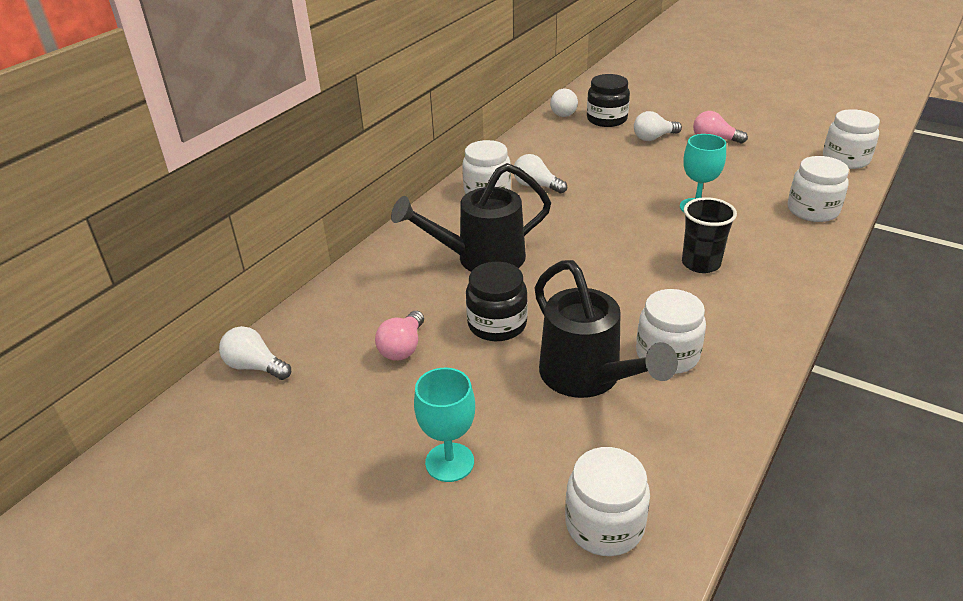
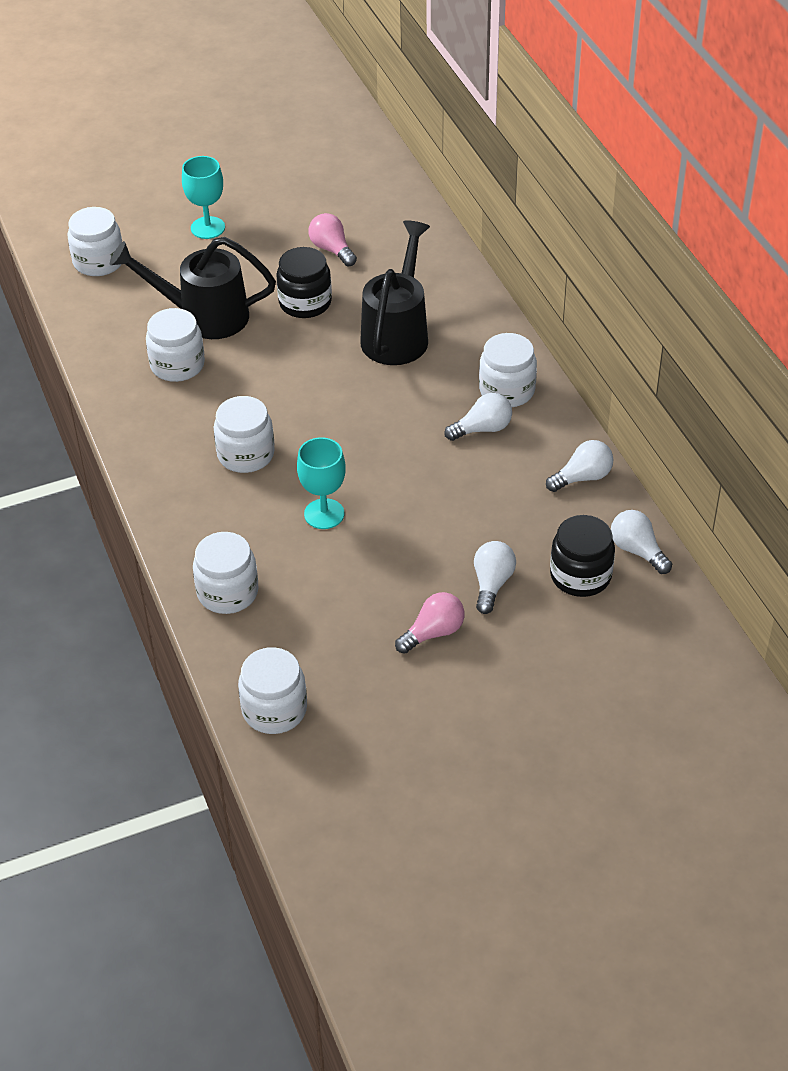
camera: 125 degrees right, 10 degrees up
(255, 367) = (386, 182): white light bulb -> white light bulb (582, 477)
(701, 263) = (246, 454): black cup -> white jar

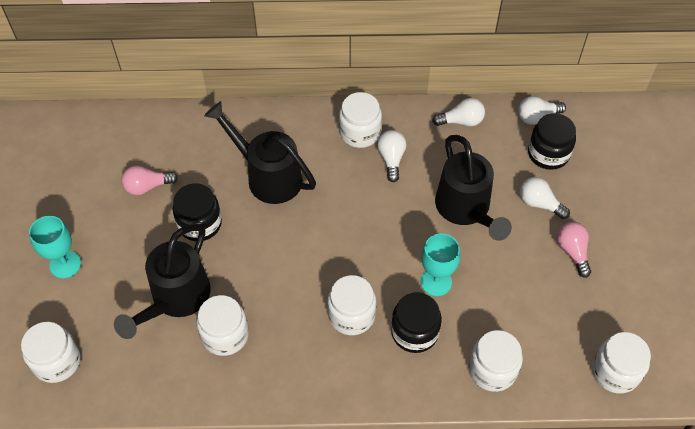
camera: 70 degrees left, 10 degrees up
(247, 512) = (414, 332): none -> black jar
(444, 515) = (466, 209): none -> black watering can
(582, 477) = (461, 121): white light bulb -> white light bulb turned 90 degrees clockwise

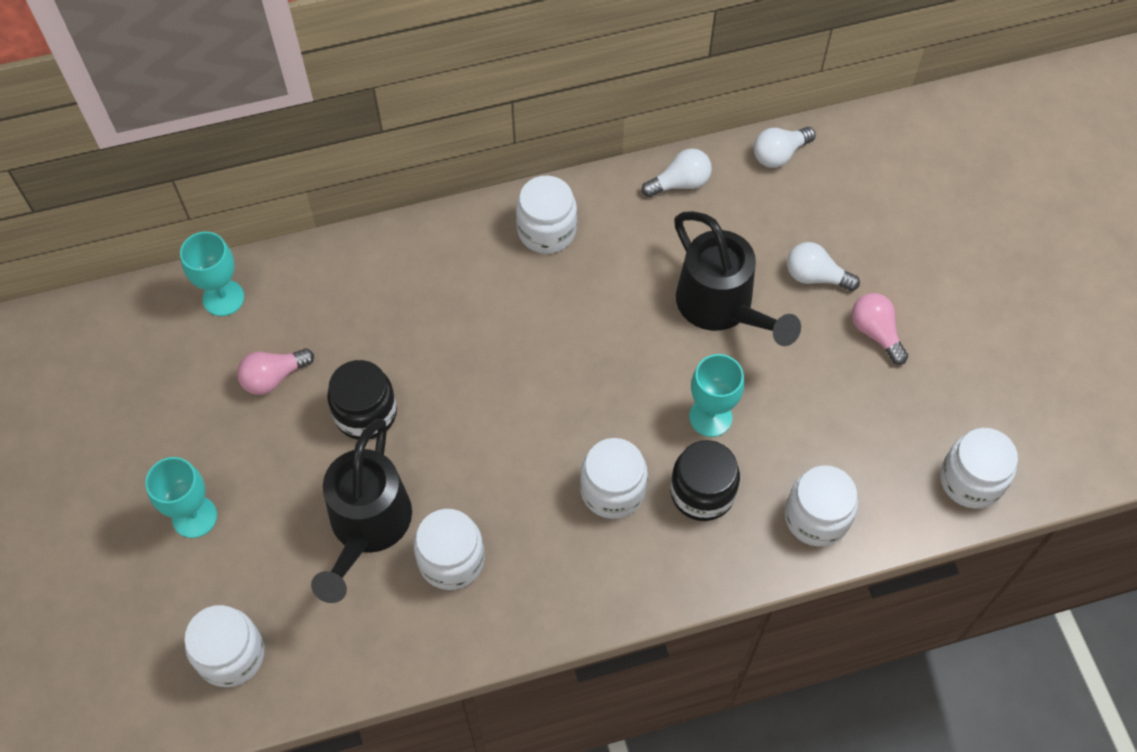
camera: 15 degrees left, 5 degrees up
(132, 129) = (223, 298): none -> turquoise goblet
(268, 176) = (439, 323): black watering can -> none
(391, 159) = (601, 259): white light bulb -> none
(548, 154) = (808, 203): black jar -> none

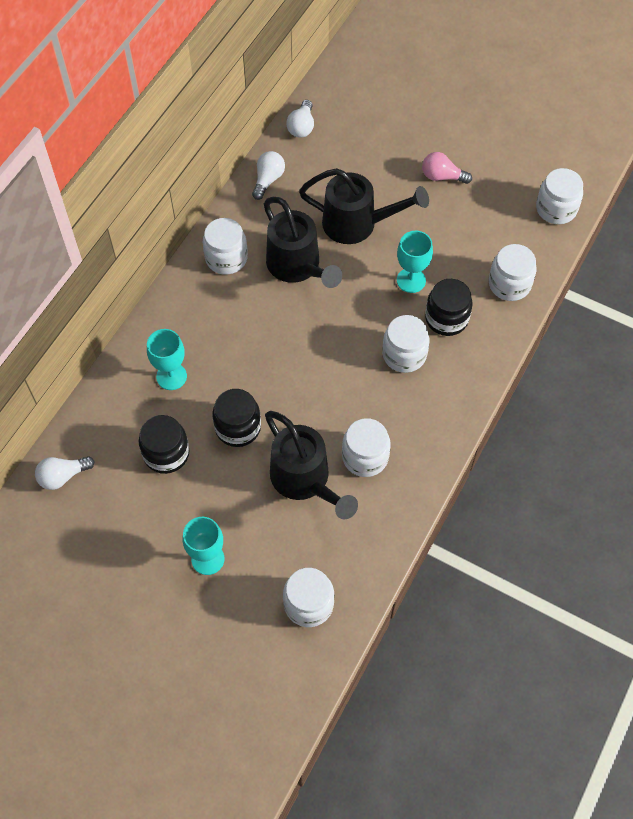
camera: 45 degrees left, 0 degrees up
(223, 298) = (87, 439): turquoise goblet -> turquoise goblet (171, 376)
(273, 377) = (166, 453): pink light bulb -> black jar
(607, 300) = (297, 267): none -> black watering can
(815, 276) = (385, 172): white light bulb -> white light bulb (63, 476)

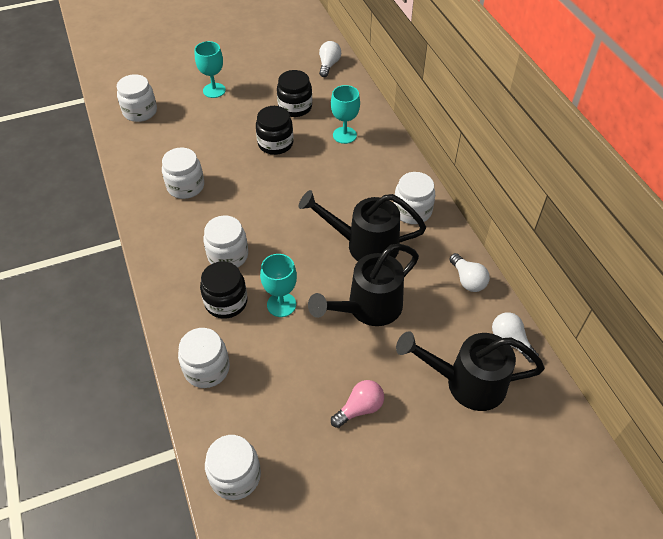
camera: 130 degrees right, 10 degrees down
(305, 480) = (206, 151): black watering can -> black watering can (467, 383)

